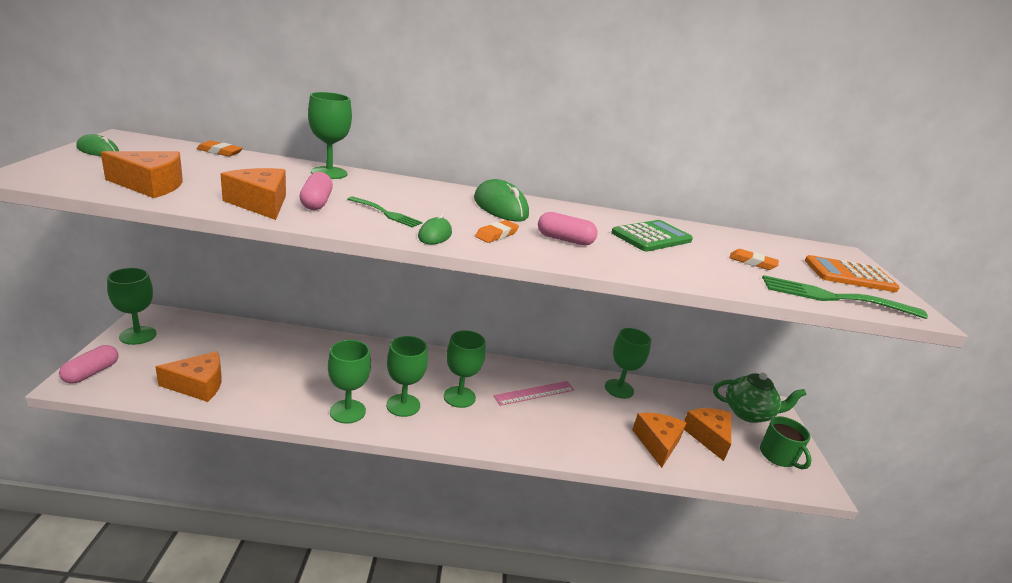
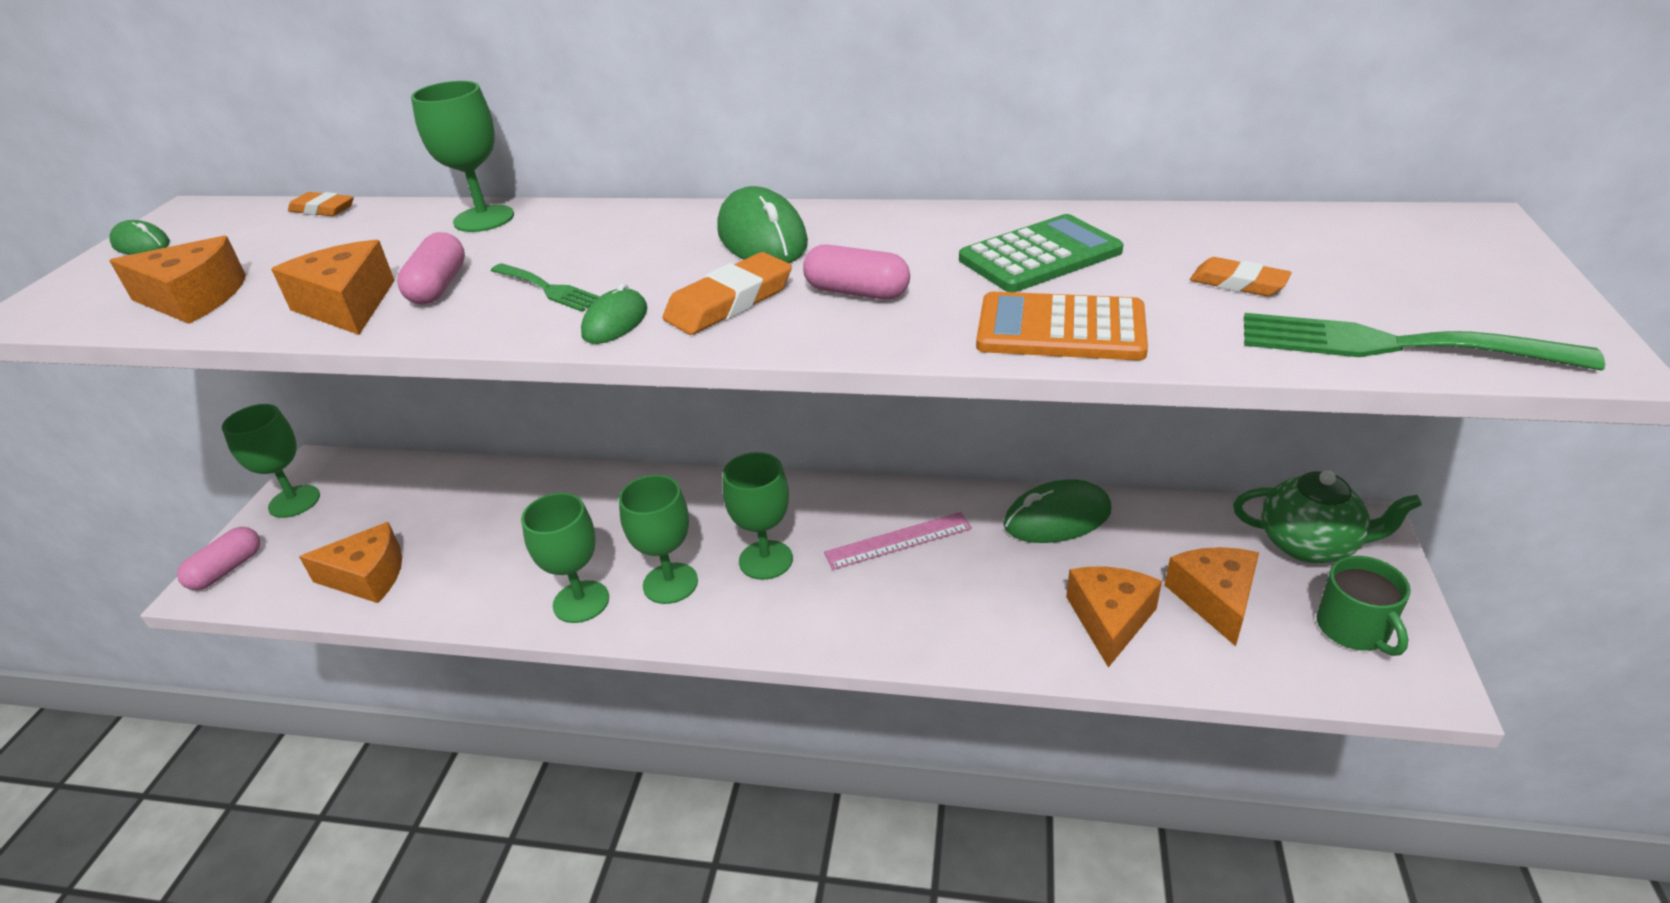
camera: 15 degrees right, 10 degrees up
(496, 235) = (729, 302): orange eraser -> orange eraser, size x1.55
(619, 389) = (1057, 518): green goblet -> green mouse
(849, 275) = (1459, 281): orange calculator -> orange calculator (1060, 329)

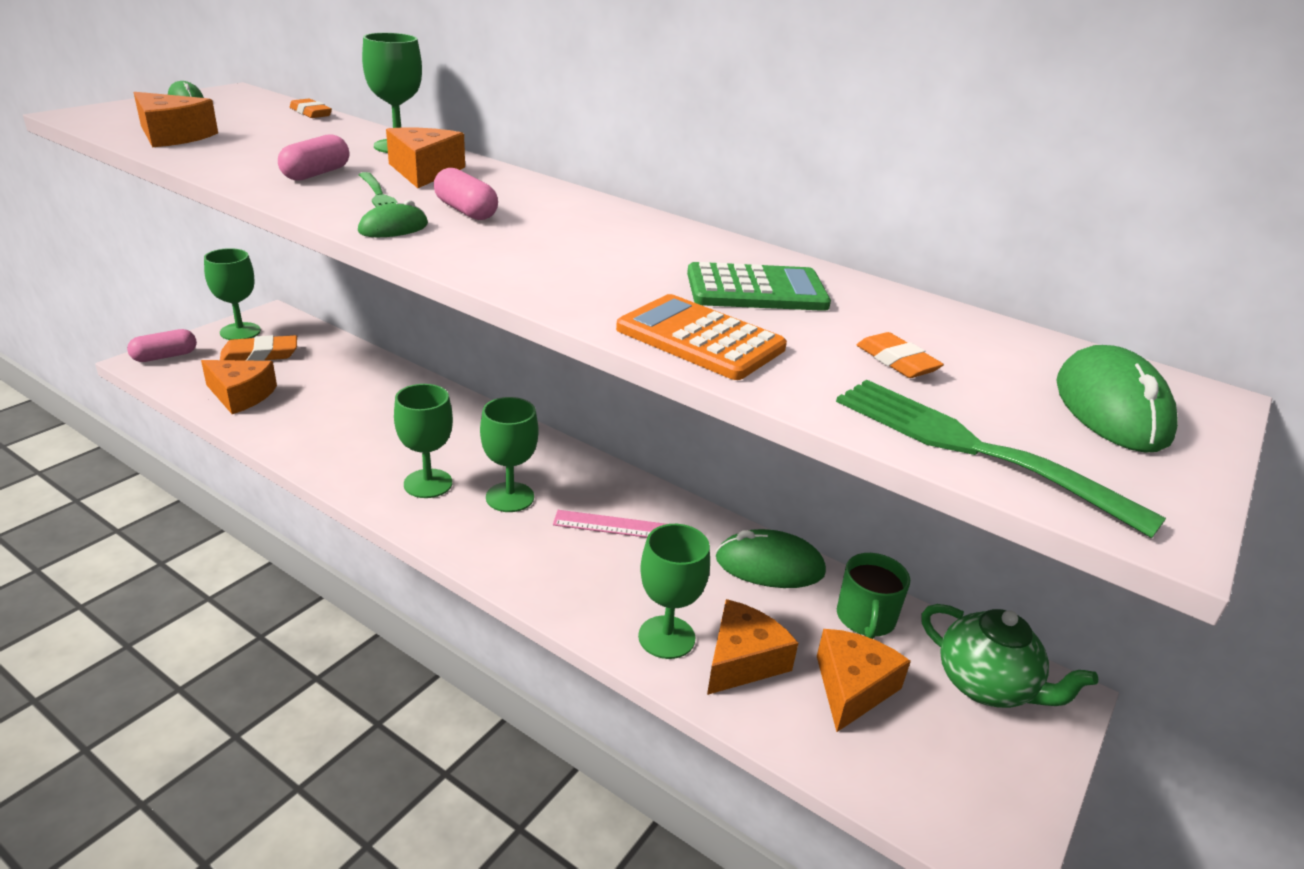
camera: 20 degrees right, 5 degrees down
(347, 305) = (250, 166): orange cheese -> orange cheese (424, 171)
(581, 602) = (357, 469): green goblet -> green goblet (666, 637)
(729, 302) = (484, 242): orange eraser -> orange eraser (260, 355)
(762, 238) = (564, 213): green mouse -> green mouse (1111, 408)
(857, 292) = (581, 266): pink capsule -> pink capsule (466, 211)
(1354, 629) = (965, 772): green mug -> green mug (865, 619)

